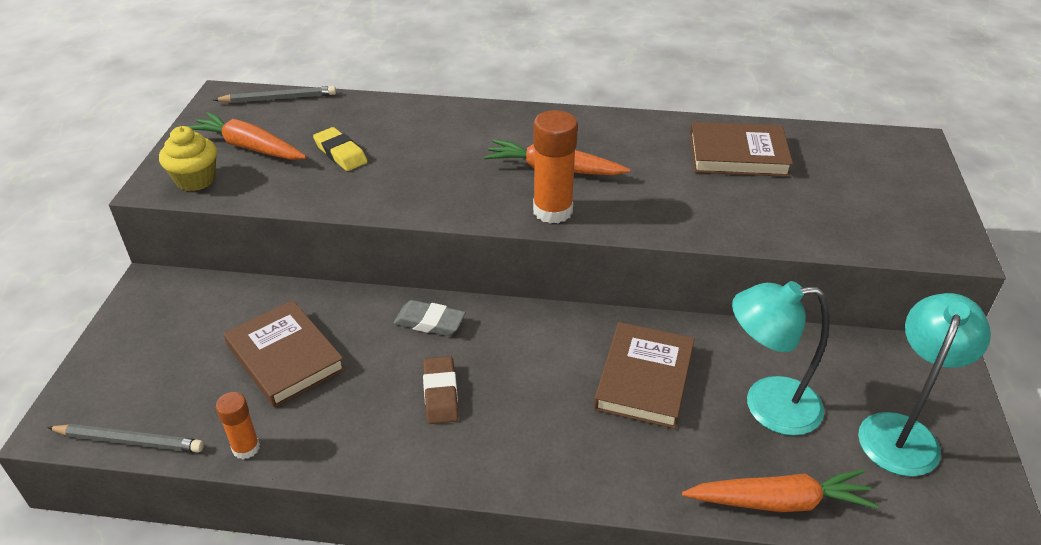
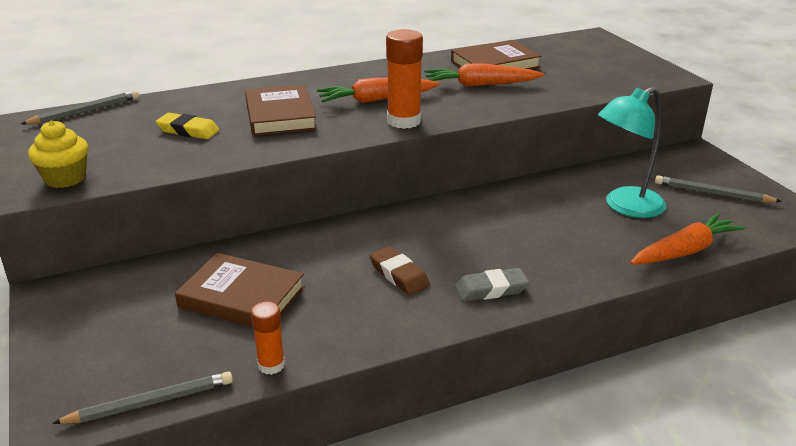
camera: 30 degrees left, 10 degrees down
(249, 147) = (94, 146): orange carrot -> orange carrot (480, 85)
(429, 322) = (343, 237): grey eraser -> grey eraser (491, 289)
(644, 379) = (535, 218): brown book -> brown book (280, 115)
(902, 431) = (712, 193): turquoise lamp -> grey pencil

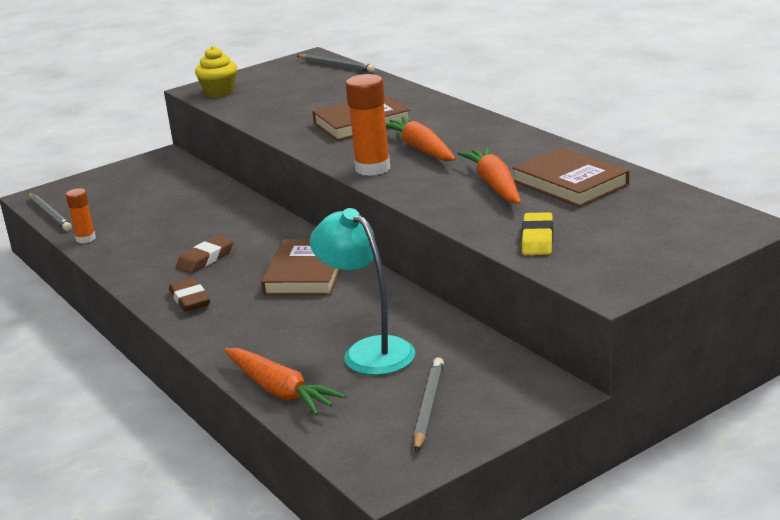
camera: 80 degrees right, 5 degrees down
(188, 130) = (314, 102): yellow eraser -> yellow eraser (537, 239)
(242, 297) = (165, 211): brown book -> brown book (306, 273)
(491, 289) = (189, 299): grey eraser -> brown eraser

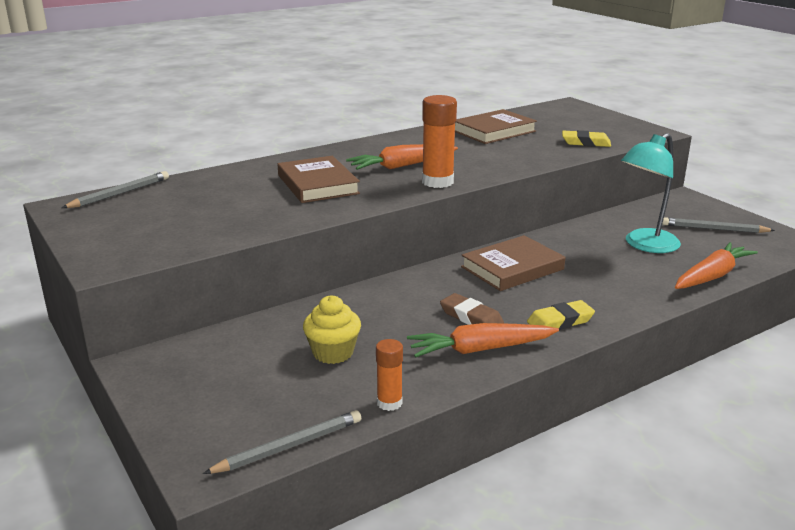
camera: 90 degrees left, 0 degrees up
(189, 299) = (560, 321): brown eraser -> yellow eraser
(219, 92) = (136, 251): yellow cupcake -> yellow cupcake (333, 352)
(306, 273) = (512, 268): brown book -> brown book turned 45 degrees counterclockwise
(494, 185) = (490, 148): orange carrot -> orange carrot (480, 350)

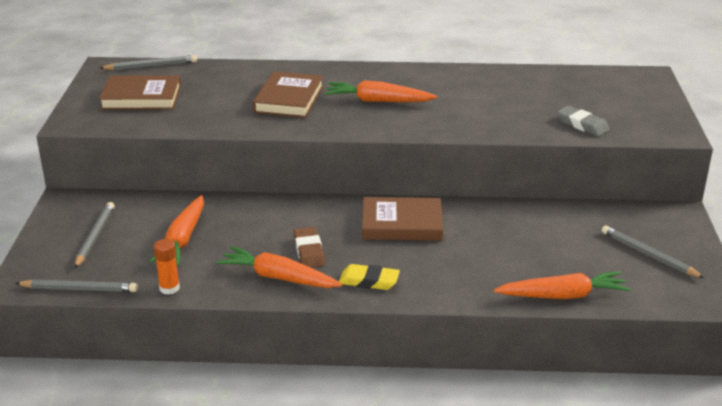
camera: 35 degrees right, 5 degrees up
(228, 387) = (95, 237): none -> grey pencil
(333, 352) = (183, 239): yellow cupcake -> orange carrot
(437, 182) = (381, 125): orange glue stick -> none
(494, 131) = (517, 87): brown book -> brown book (141, 97)
(586, 143) = (582, 125): yellow eraser -> grey eraser
(645, 245) = (551, 246): turquoise lamp -> none

